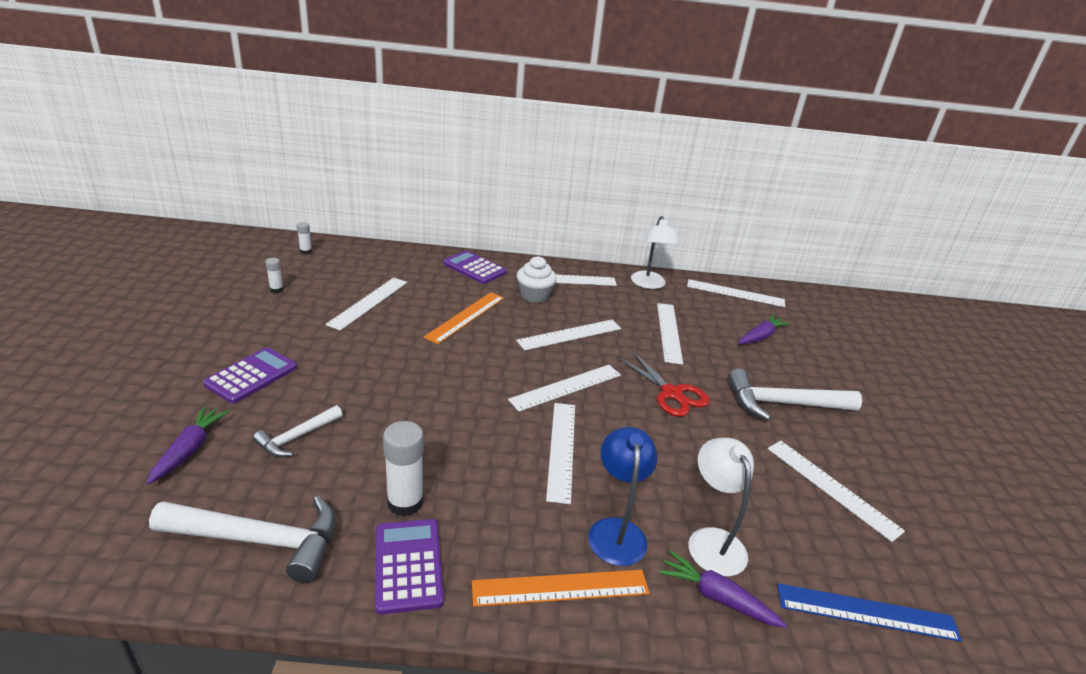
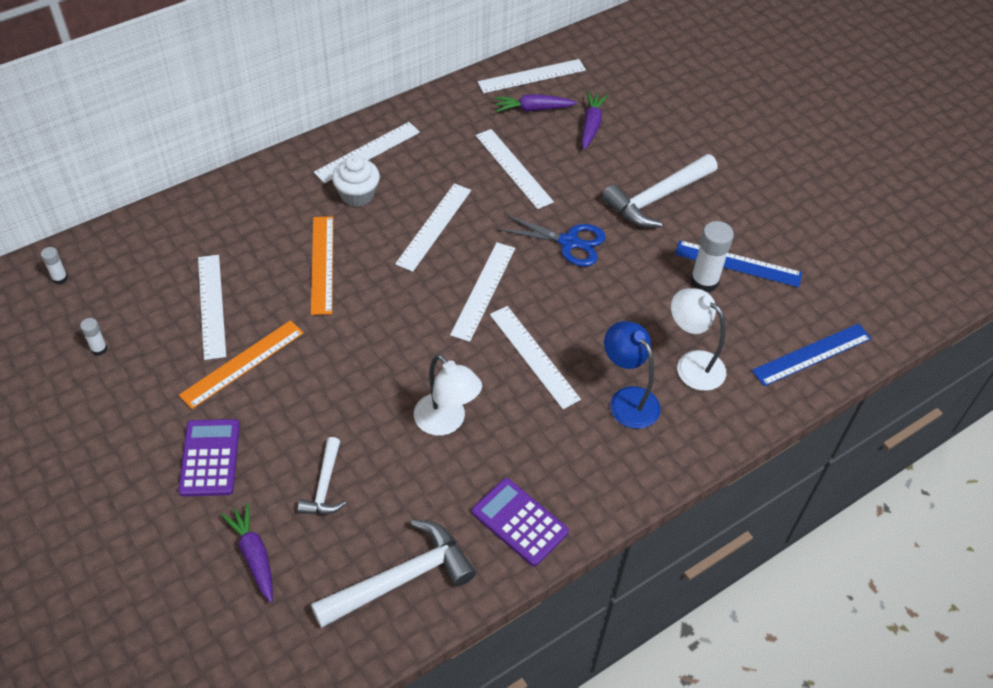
camera: 35 degrees left, 20 degrees up
(405, 502) = (468, 479): white glue stick -> white glue stick (704, 281)
(474, 268) = (263, 192): purple calculator -> none
(560, 587) = (628, 467): orange ruler -> orange ruler (242, 363)
(649, 284) = (448, 111): white lamp -> white lamp (446, 422)
(672, 393) = (569, 242): red scissors -> blue scissors
(716, 597) = (723, 405): purple carrot -> purple carrot (533, 109)
(831, 488) = (738, 264): white ruler -> blue ruler

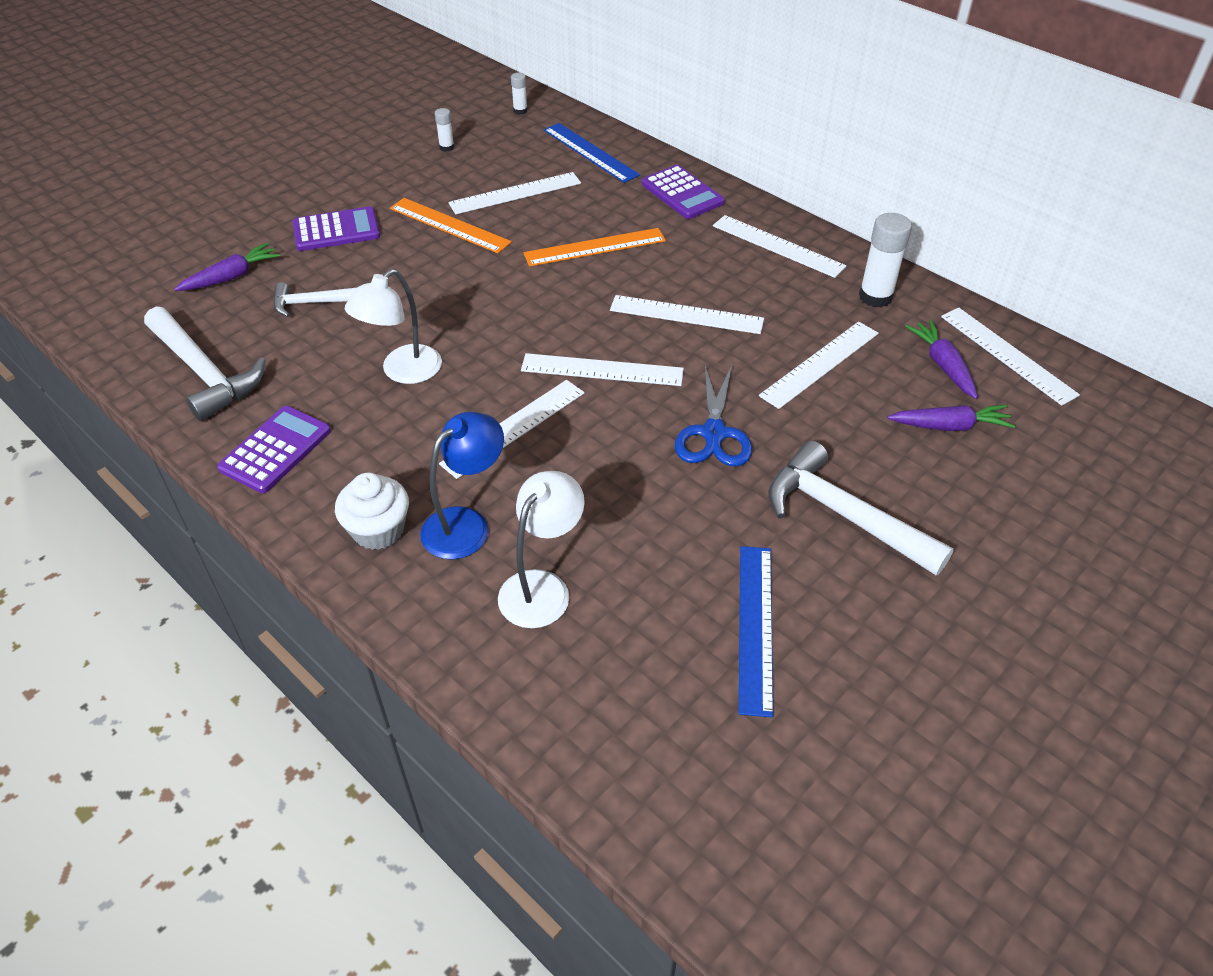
camera: 80 degrees right, 5 degrees down
(267, 191) = (682, 193): none -> purple calculator
(357, 195) = (707, 251): white cupcake -> white cupcake (378, 530)
(704, 281) = (702, 587): white glue stick -> white glue stick (875, 297)
(811, 354) = (602, 741): blue ruler -> blue ruler (590, 152)

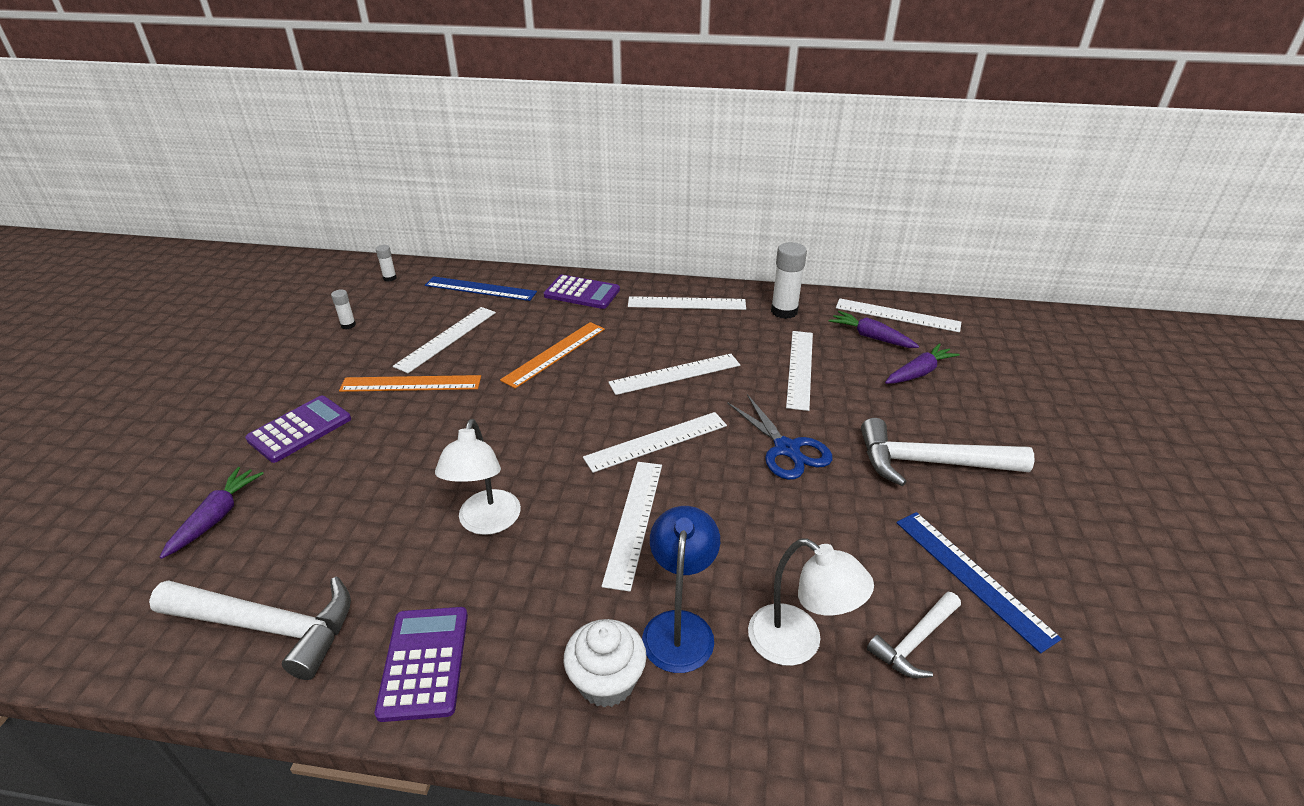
camera: 35 degrees left, 10 degrees down
(312, 303) = (333, 503): white hammer -> white hammer (915, 641)
(542, 587) = (798, 644): white lamp -> white lamp turned 135 degrees clockwise

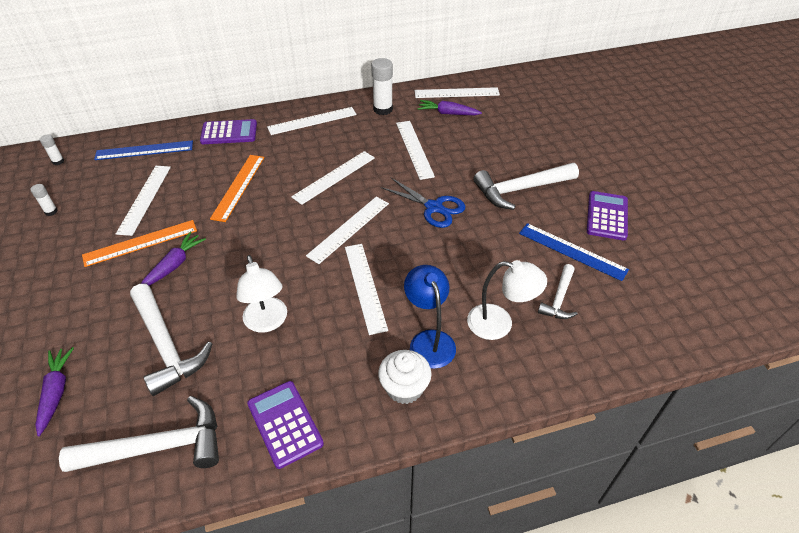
camera: 25 degrees left, 10 degrees up
(300, 429) = (74, 306): purple calculator -> purple calculator (607, 216)
(358, 507) = (166, 345): none -> white hammer
(919, 372) = (488, 131): purple carrot -> purple carrot (174, 265)

